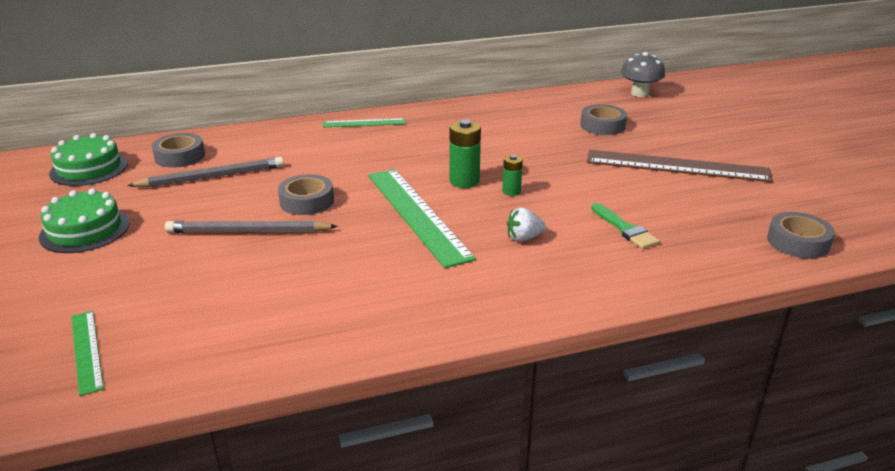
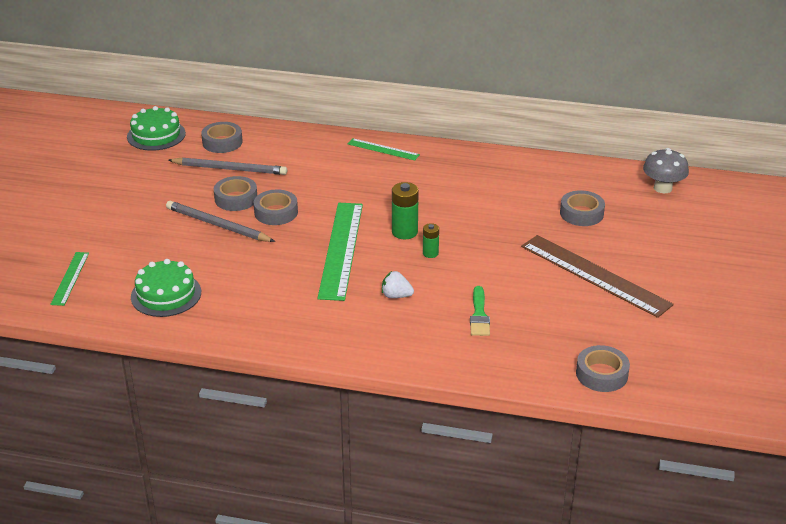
camera: 30 degrees right, 5 degrees up
(85, 230) = (121, 189): green cake -> green cake (166, 294)
(246, 201) = (236, 199): none -> grey tape

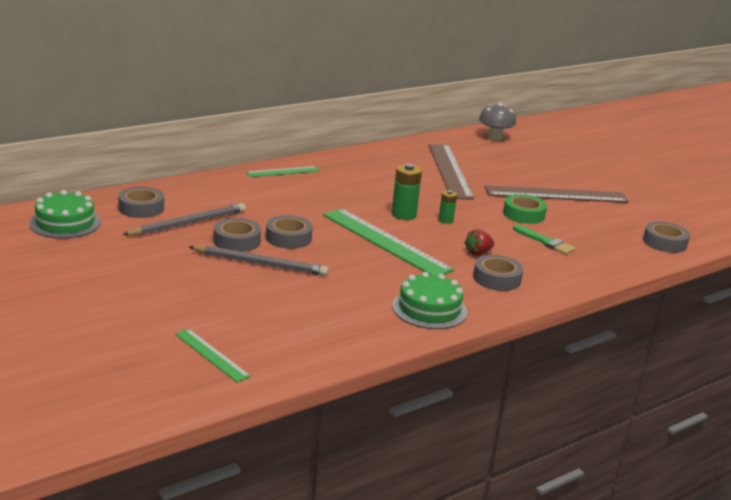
camera: 50 degrees left, 10 degrees down
(166, 294) = (321, 327): green cake -> green cake (429, 309)
(217, 225) = (260, 264): grey pencil -> grey pencil turned 150 degrees counterclockwise
(396, 296) = (478, 253): white strawberry -> red strawberry
(516, 280) = (524, 214): none -> green tape
(536, 206) = (449, 170): none -> brown ruler
(581, 213) = (482, 165): grey tape -> grey tape (497, 279)

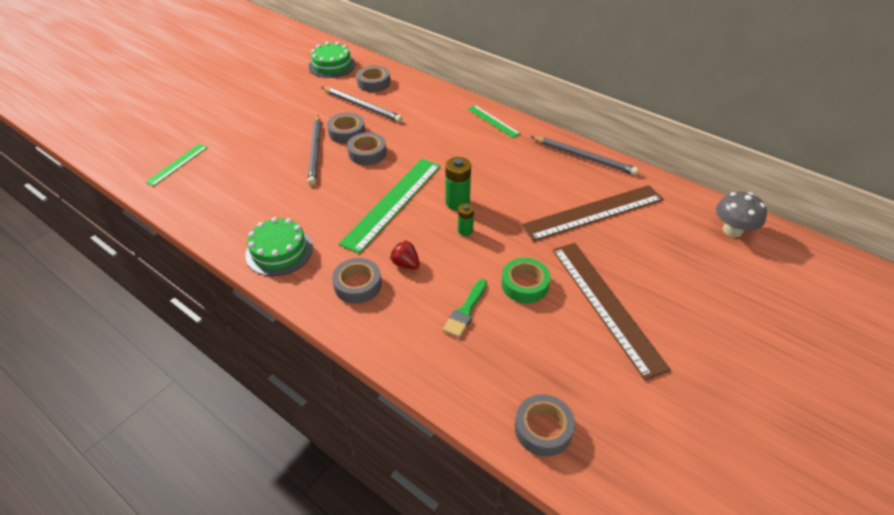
camera: 75 degrees right, 20 degrees up
(373, 154) = (584, 157): none -> grey pencil

